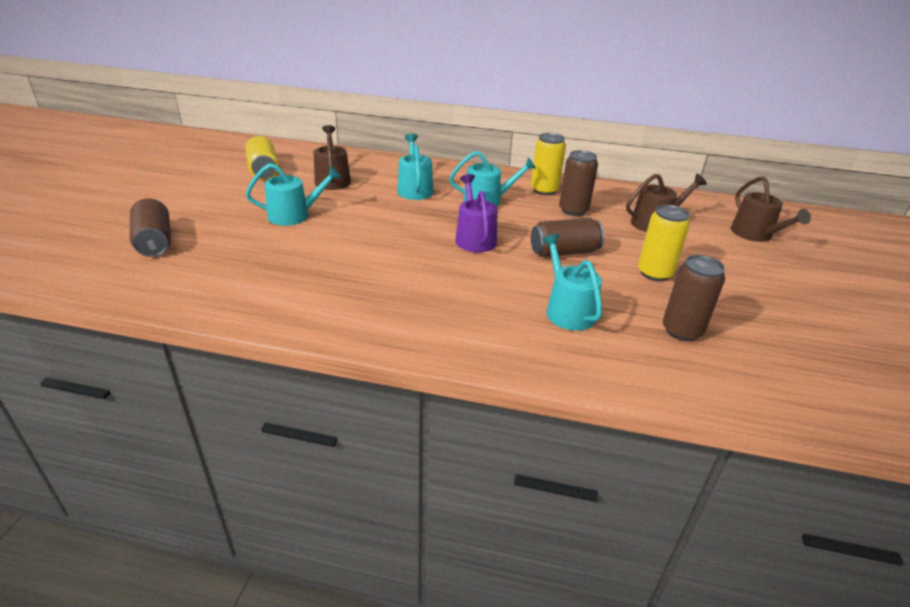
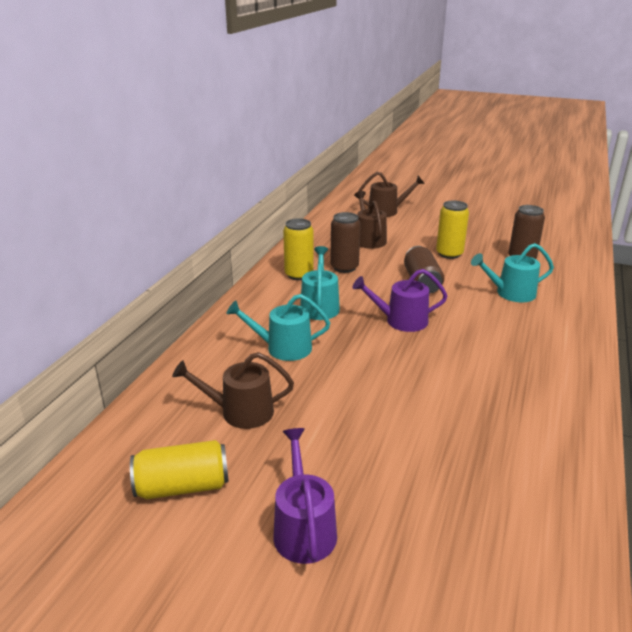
camera: 80 degrees left, 5 degrees down
(154, 242) = (435, 587): brown can -> none
(218, 203) = (303, 528): none -> purple watering can
(294, 215) = (348, 443): turquoise watering can -> none

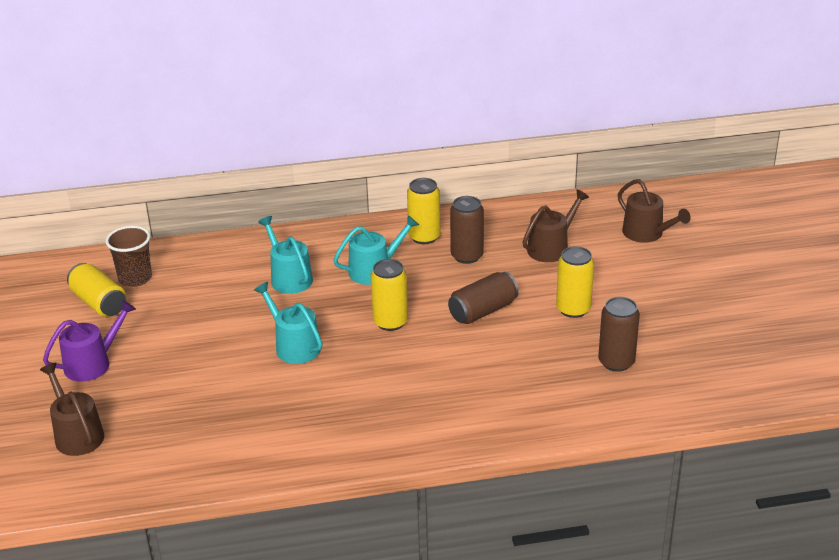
camera: 60 degrees right, 5 degrees up
(167, 443) = (135, 278): none -> brown cup
(240, 412) = (190, 293): brown watering can -> brown watering can (77, 434)
(401, 321) = (390, 322): purple watering can -> yellow can
(511, 293) = (516, 373): turquoise watering can -> turquoise watering can (294, 346)

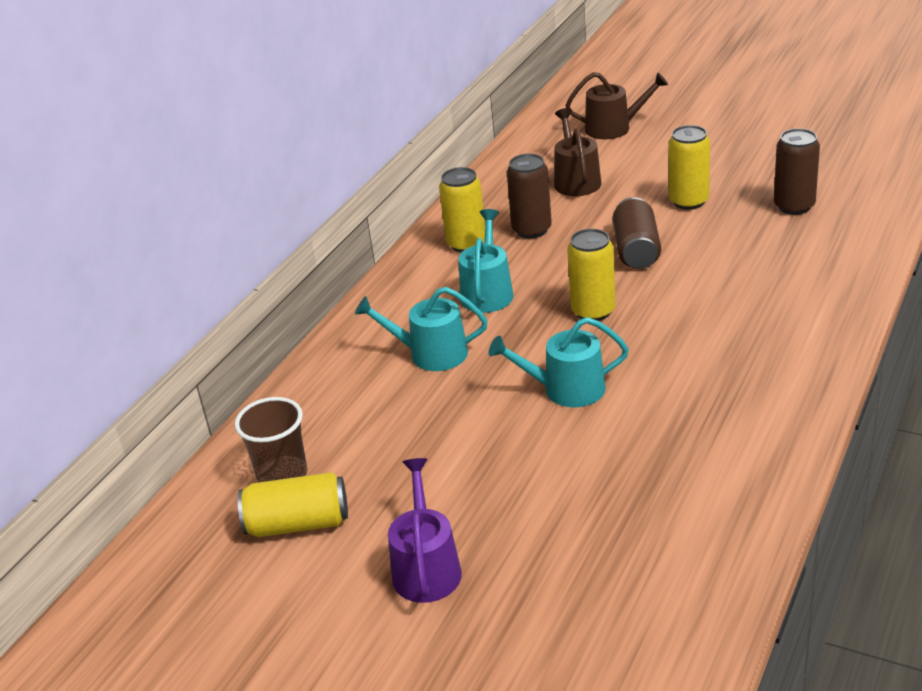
camera: 50 degrees left, 0 degrees up
(77, 434) = (567, 627): brown watering can -> none

